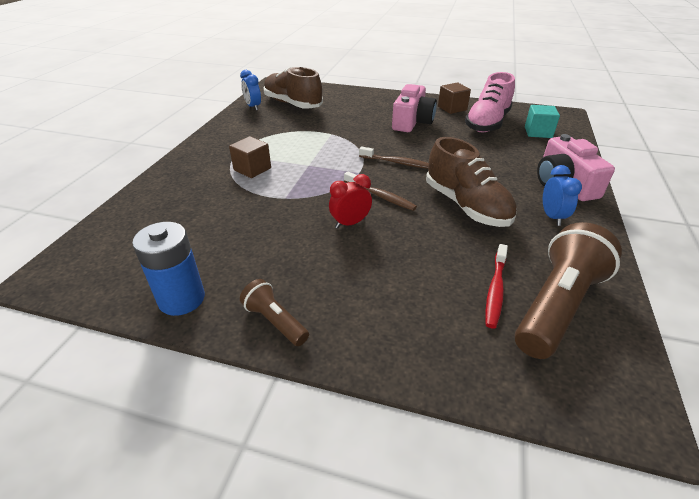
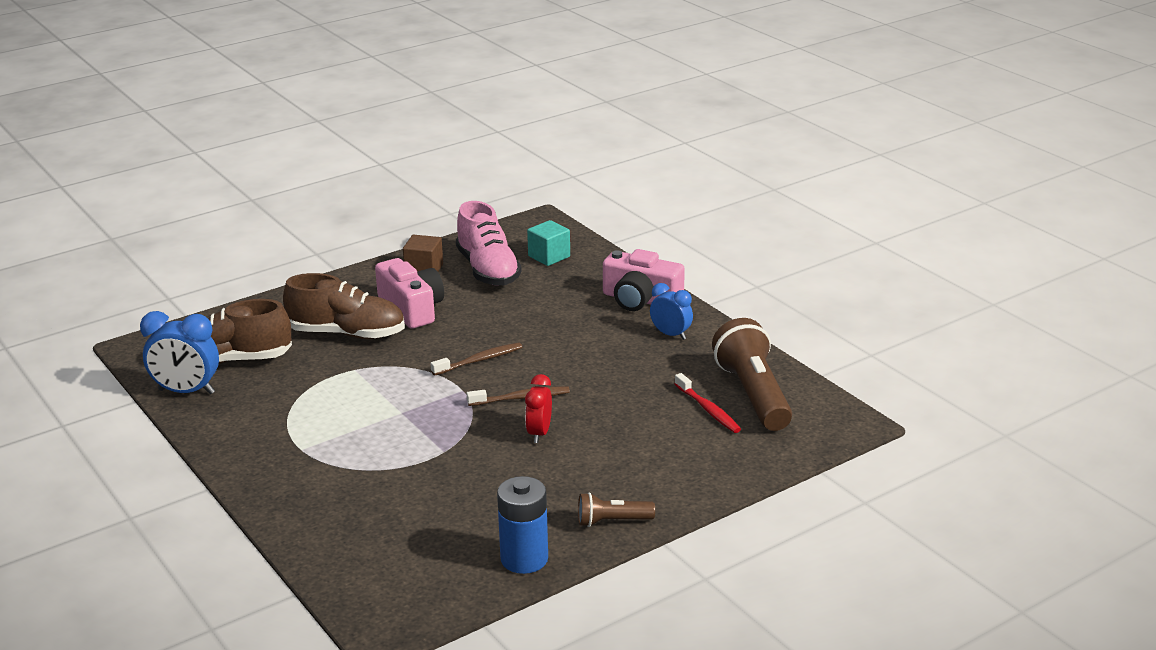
camera: 50 degrees left, 10 degrees down
(252, 169) = (355, 449): brown cube -> none
(253, 107) = (186, 391): blue clock -> blue clock, size x1.56
(466, 206) = (600, 364): brown shoe -> brown shoe (347, 334)

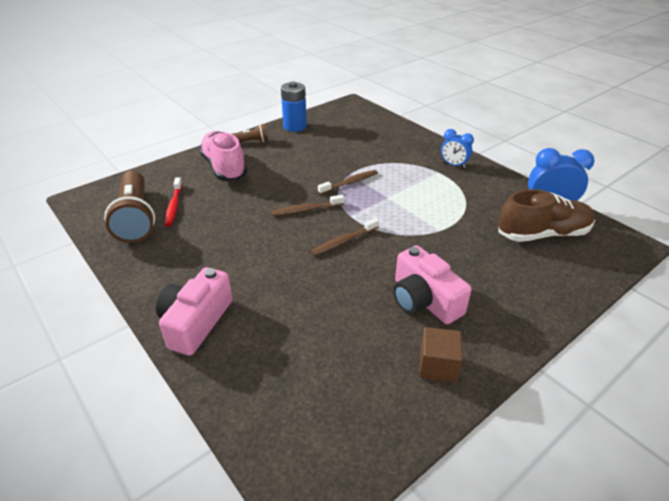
camera: 175 degrees right, 10 degrees up
(347, 334) = (467, 266): brown shoe -> none
(449, 435) = (349, 183): none -> brown toothbrush
(488, 270) = (363, 368): pink shoe -> pink shoe (224, 168)
(539, 433) = (291, 186): red clock -> none
(549, 256) = (293, 401): turquoise cube -> none
(640, 300) = (196, 322): pink camera -> pink camera turned 90 degrees counterclockwise
(671, 334) = (179, 275): blue clock -> blue clock (453, 165)
(708, 409) = (174, 205): red toothbrush -> red toothbrush turned 150 degrees counterclockwise

